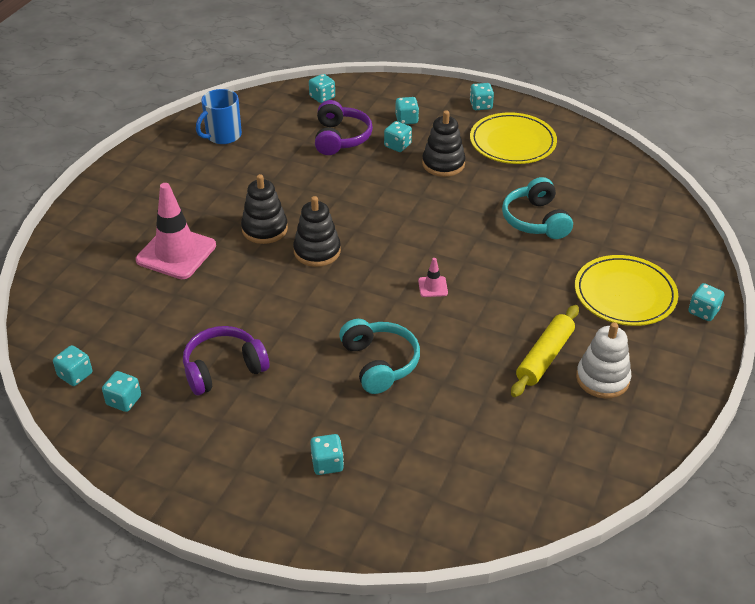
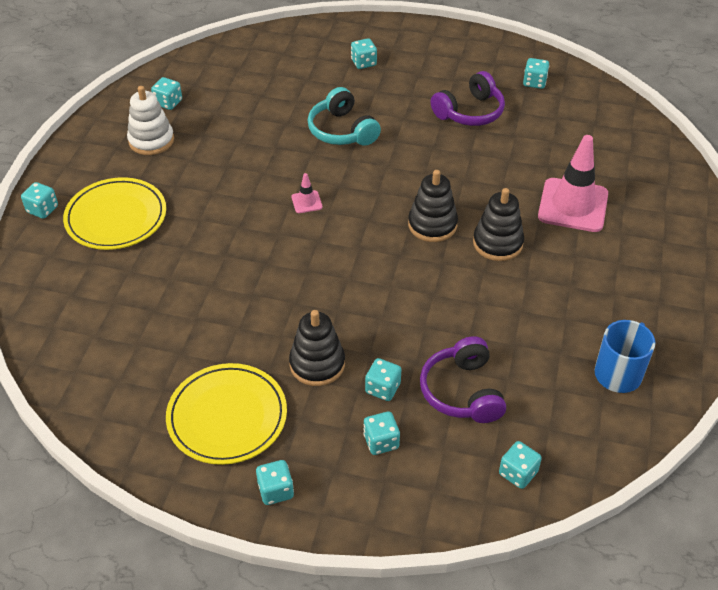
camera: 170 degrees right, 5 degrees up
(75, 375) = (585, 94): turquoise dice -> turquoise dice (168, 103)
(535, 220) = (201, 293): turquoise headphones -> none
(545, 357) = (199, 152): yellow rolling pin -> none

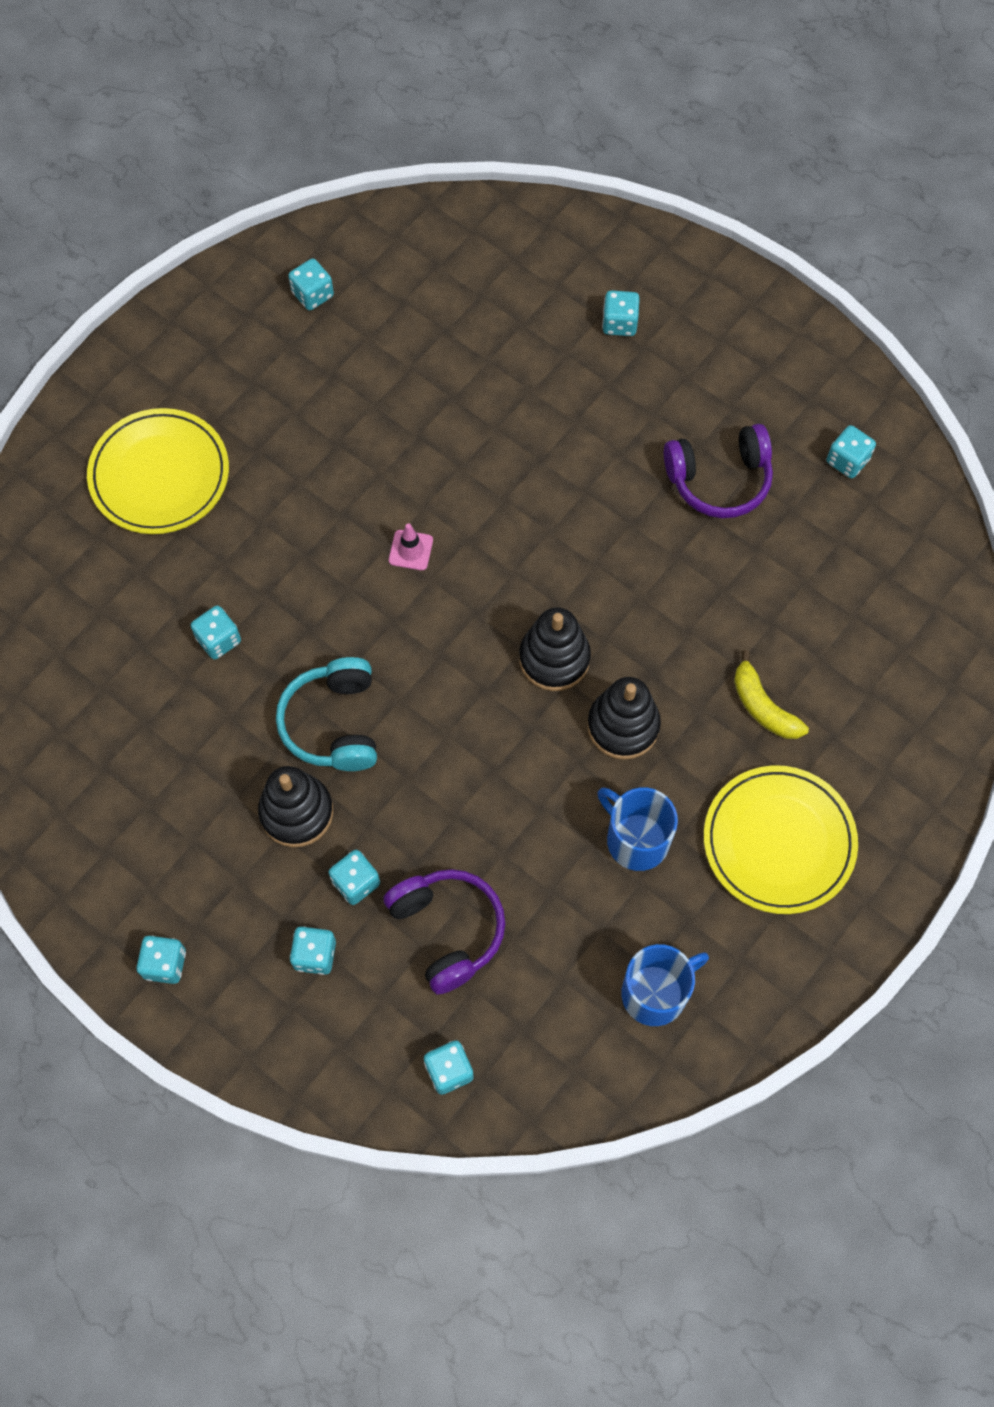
camera: 25 degrees right, 20 degrees up
(42, 209) = (76, 423): turquoise dice -> turquoise dice (218, 640)
(151, 140) = (260, 357): white stacking toy -> none
(227, 417) = (157, 840): yellow plate -> yellow plate (778, 841)
(342, 131) = (521, 442): turquoise headphones -> turquoise headphones (333, 723)
(462, 391) = (447, 930): purple headphones -> purple headphones turned 135 degrees clockwise
(547, 297) = (636, 839): none -> blue mug
(573, 205) = (763, 706): pink traffic cone -> yellow banana

